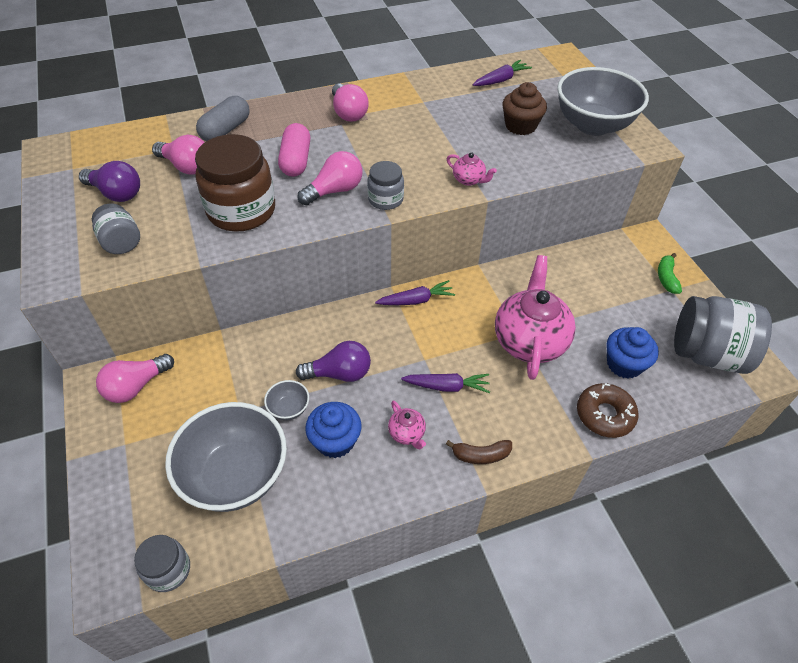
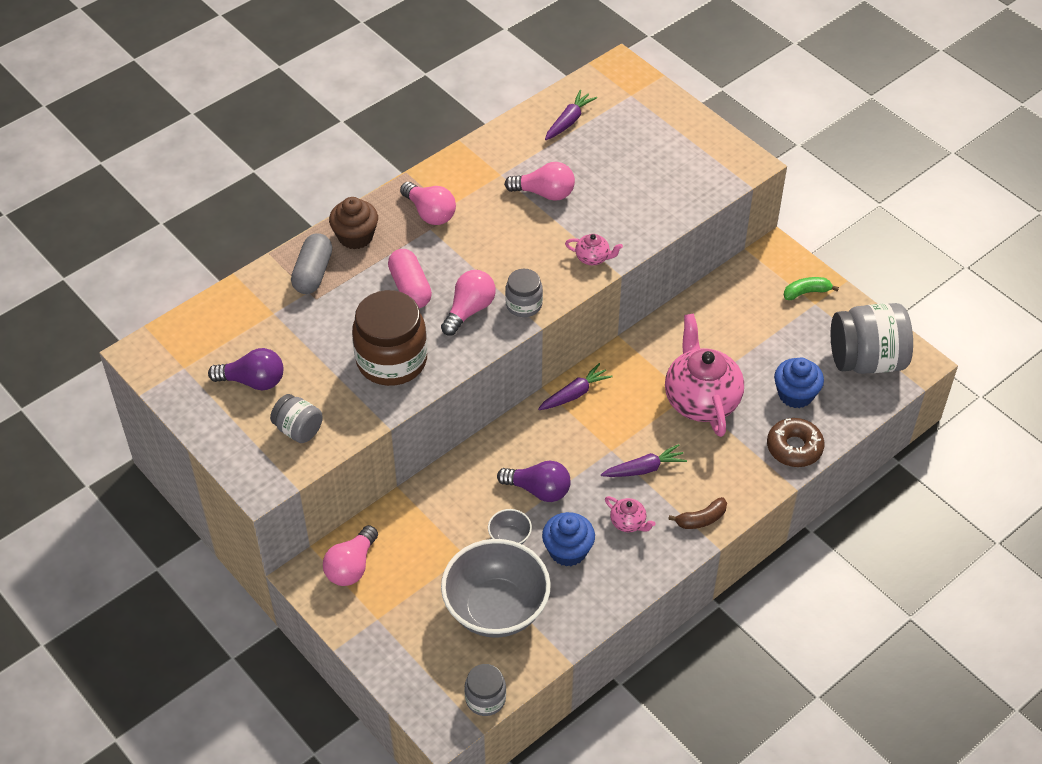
camera: 20 degrees left, 0 degrees up
(186, 166) = (302, 329): pink light bulb -> pink light bulb (544, 193)
(339, 373) = (538, 490): purple light bulb -> purple light bulb turned 45 degrees clockwise
(520, 126) = (615, 177): brown cupcake -> brown cupcake (355, 236)
(593, 125) = (686, 154): grey bowl -> none
(666, 278) = (806, 292): green banana -> green banana turned 90 degrees clockwise

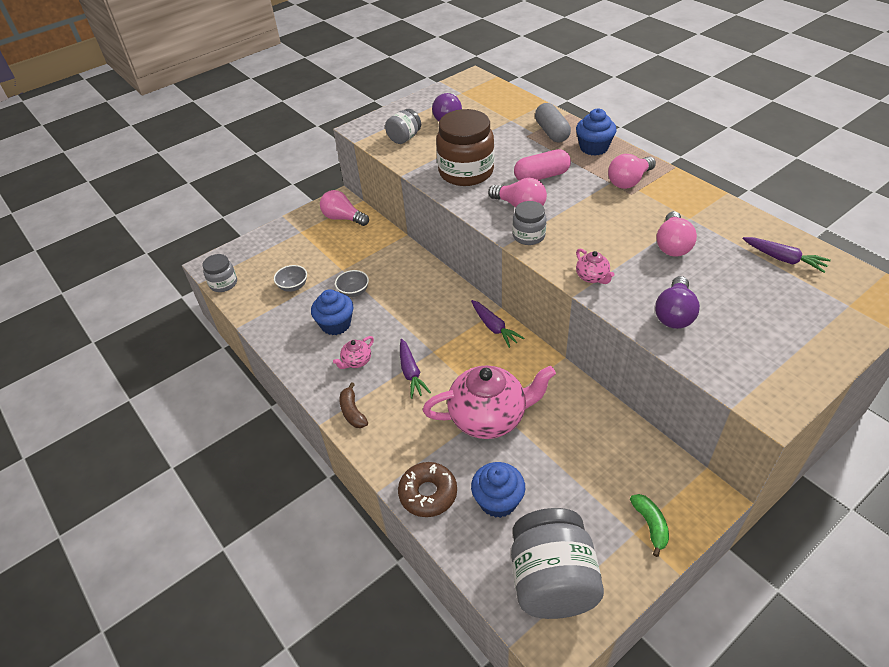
camera: 95 degrees right, 5 degrees down
(313, 273) = (552, 132): grey capsule -> grey capsule turned 60 degrees clockwise
(355, 236) = (593, 148): brown cupcake -> blue cupcake
(496, 609) = (293, 286): grey bowl -> grey bowl, size x0.42
(538, 490) = (395, 307): purple light bulb -> purple light bulb (674, 314)
(593, 258) = (592, 277): pink teapot -> pink teapot turned 45 degrees counterclockwise

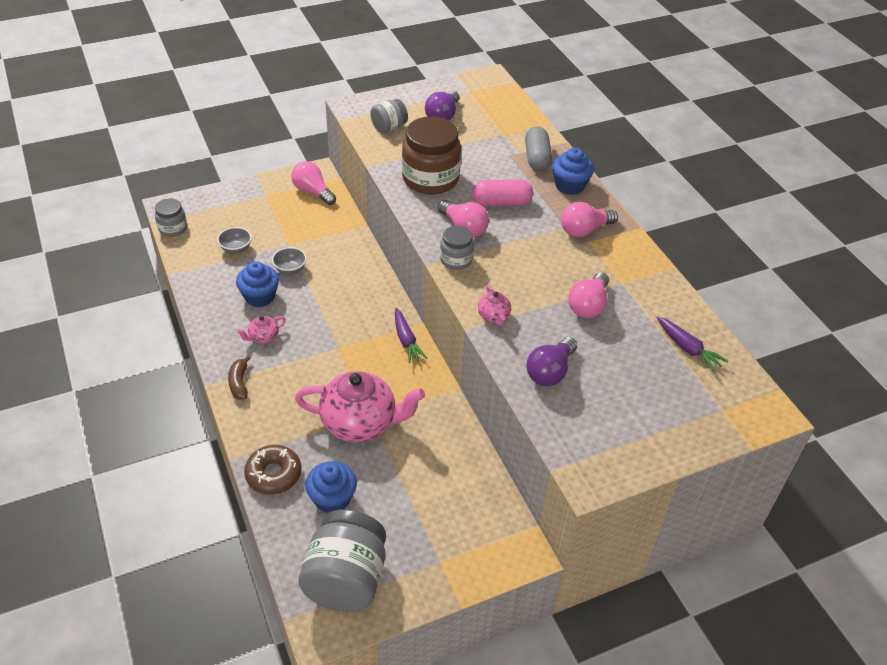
camera: 10 degrees right, 0 degrees up
(411, 373) = (308, 362): purple carrot -> none
(650, 525) = (458, 559): green banana -> none

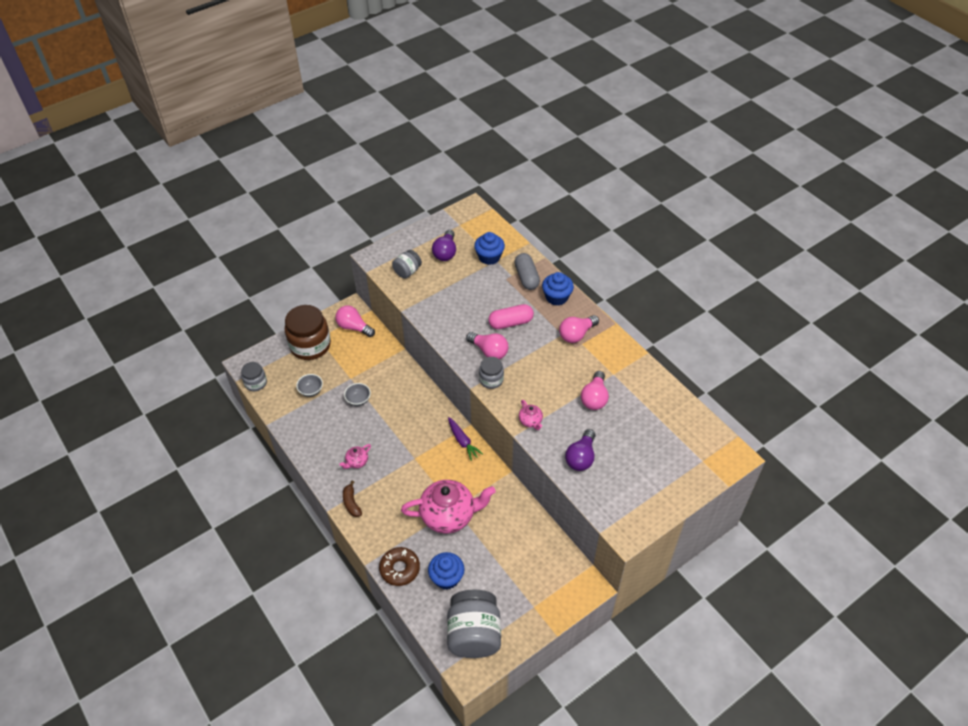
camera: 10 degrees left, 5 degrees up
(260, 296) = (343, 428): blue cupcake -> blue cupcake (489, 257)
(430, 179) = (452, 312): brown jar -> brown jar (310, 345)
(688, 348) = (670, 418): purple carrot -> none

